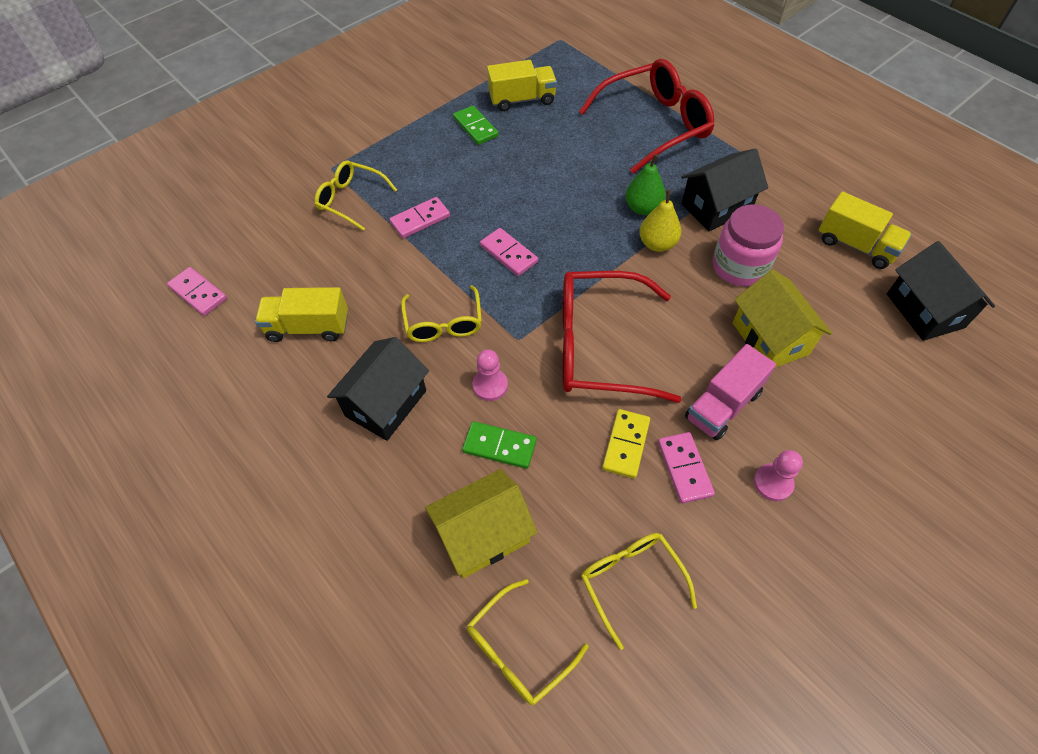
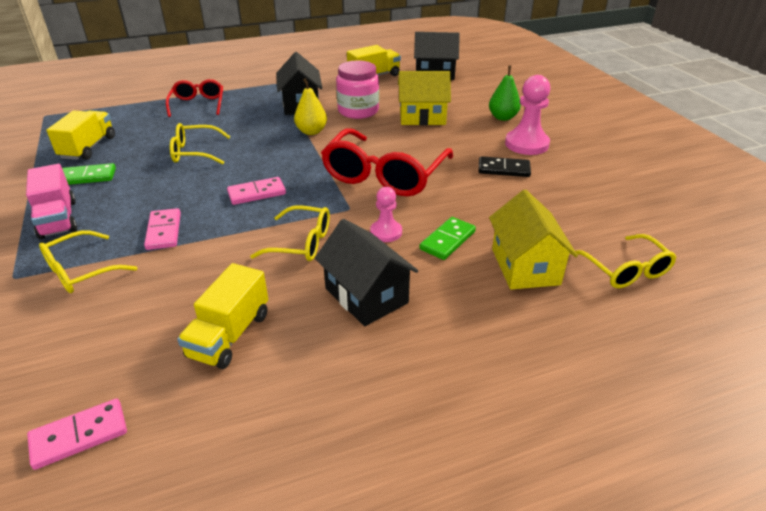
camera: 70 degrees left, 20 degrees down
(625, 444) = (474, 185): yellow domino -> none
(630, 581) = (581, 209): yellow glasses -> yellow glasses (194, 152)
(643, 208) = (272, 128): green pear -> green pear (503, 117)
(655, 125) = (198, 104): red glasses -> red glasses, size x0.56
(684, 468) = (503, 169): pink domino -> black domino
(723, 405) = (462, 144): pink truck -> pink truck (58, 219)
(773, 483) = (526, 144): pink pawn -> pink pawn, size x1.69

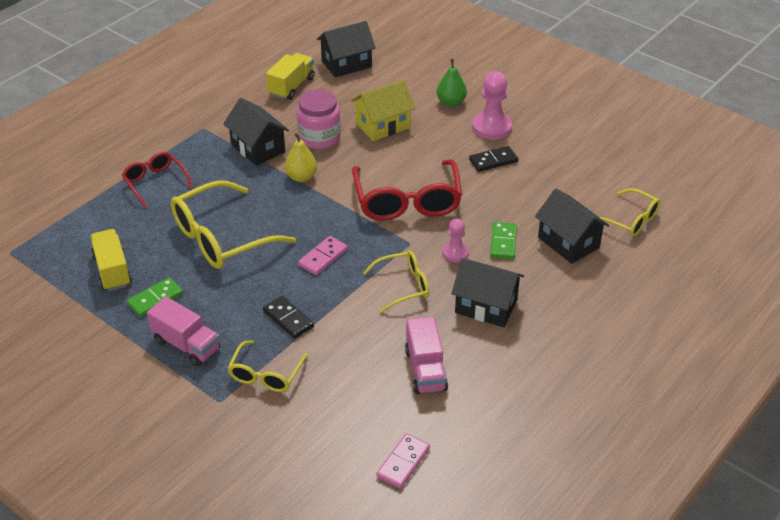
camera: 30 degrees left, 5 degrees up
(163, 231) = (288, 319): pink domino -> black domino
(194, 152) = (221, 238): yellow glasses -> yellow glasses, size x1.77
(229, 335) = (425, 370): yellow truck -> pink truck
(525, 266) = (568, 242): yellow house -> black house

